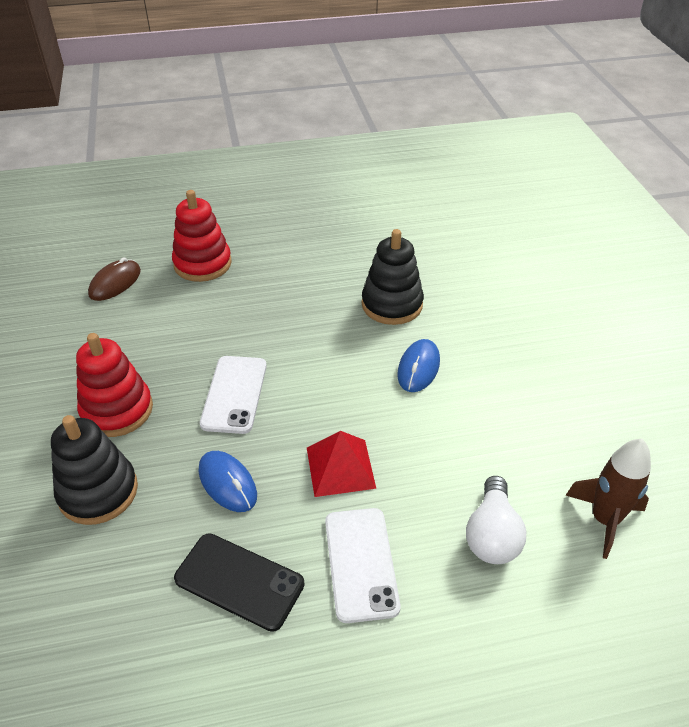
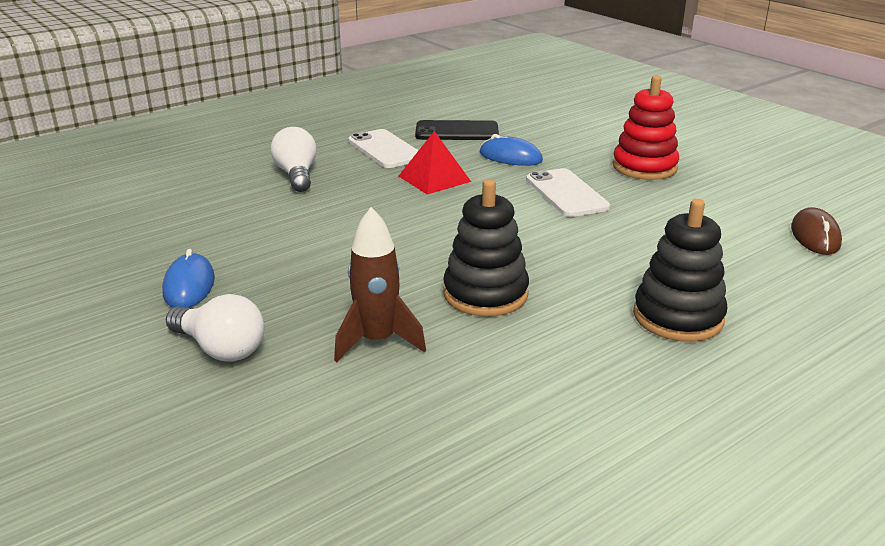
camera: 155 degrees right, 15 degrees down
(98, 492) = (591, 138): black stacking toy -> black stacking toy (678, 317)
(202, 264) = (762, 277): red stacking toy -> none
(418, 368) = (411, 246): blue mouse -> blue mouse (189, 285)
(582, 313) = (221, 349): none -> white light bulb
(604, 520) = (205, 197): brown rocket -> brown rocket (377, 341)

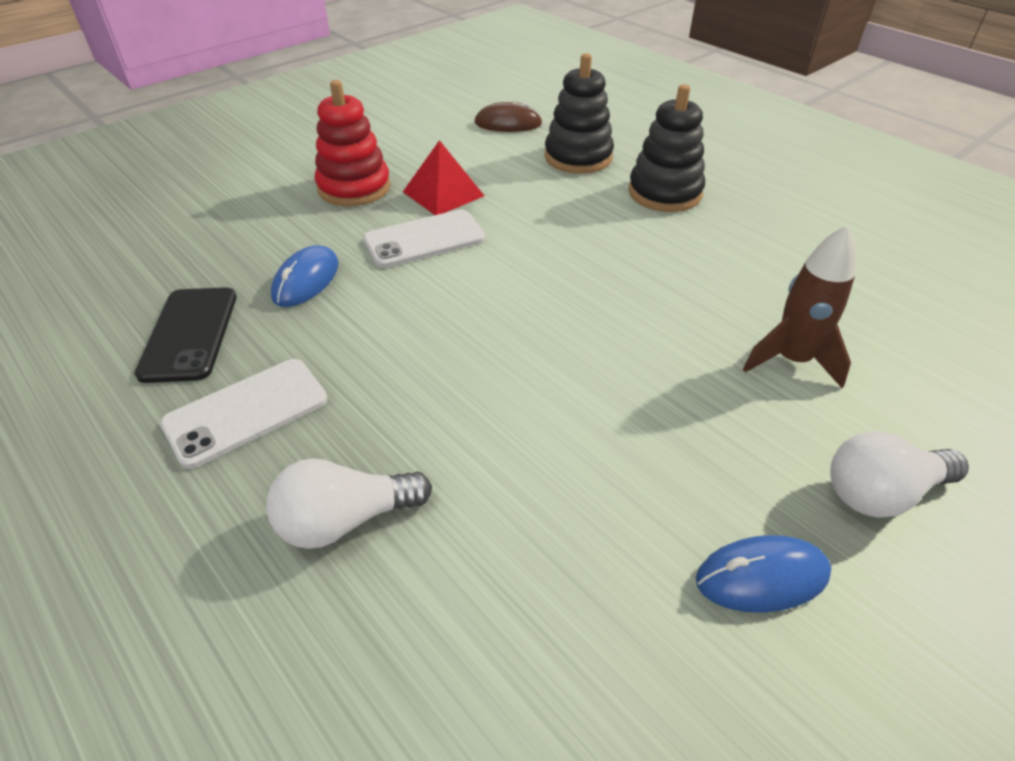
camera: 95 degrees left, 15 degrees up
(221, 349) = (881, 493): white light bulb -> white light bulb turned 135 degrees counterclockwise
(434, 178) = (374, 346): red pyramid -> red pyramid (443, 193)
(485, 294) = (669, 292): black stacking toy -> black stacking toy (578, 157)

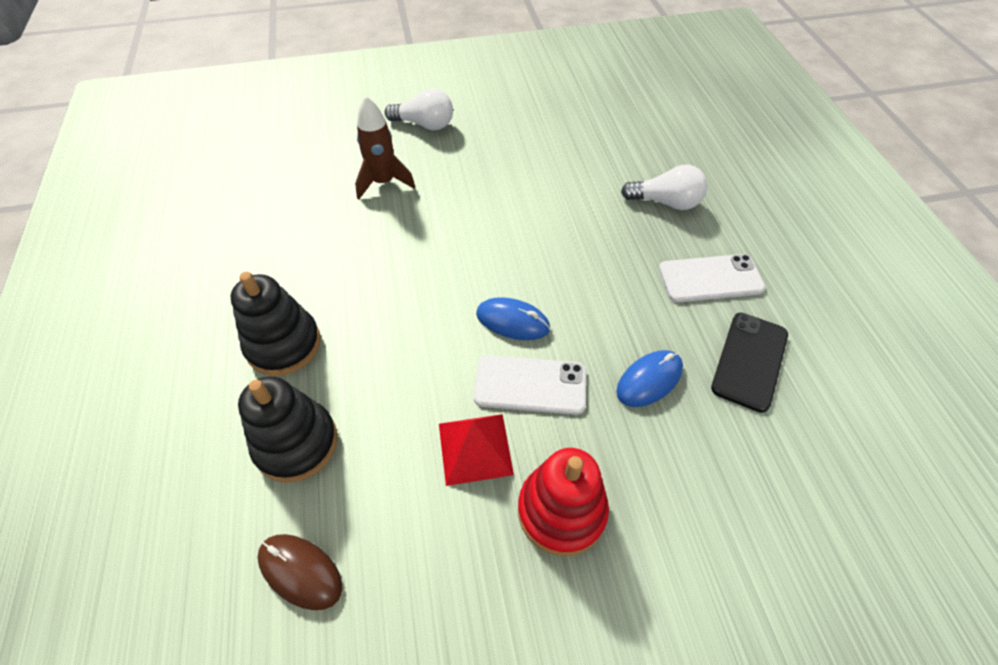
camera: 150 degrees left, 10 degrees up
(762, 577) = (504, 122): blue mouse -> blue mouse (512, 321)

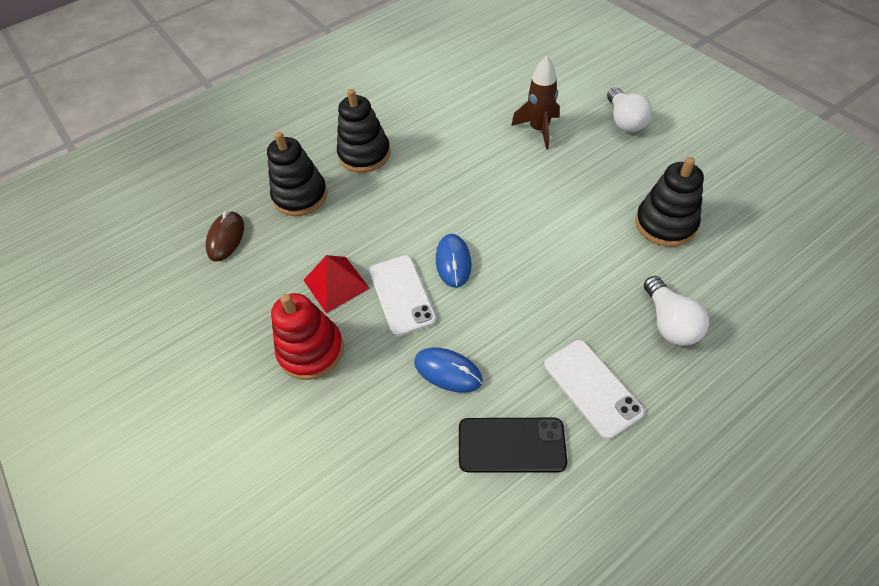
camera: 70 degrees right, 0 degrees up
(563, 157) = (665, 224): none -> black stacking toy

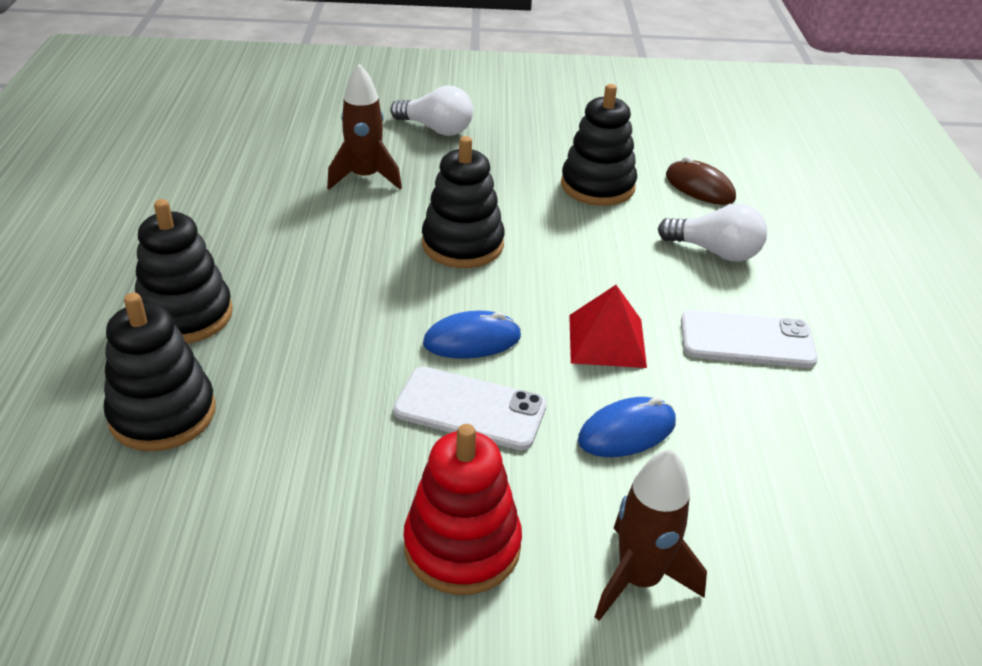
camera: 60 degrees left, 15 degrees down
(226, 238) = (118, 542): brown mouse -> brown mouse (699, 187)
(336, 284) = (376, 460): red pyramid -> red pyramid (606, 340)
(346, 436) = (638, 579): none -> brown rocket
(453, 262) = (472, 340): blue mouse -> blue mouse turned 45 degrees counterclockwise
(511, 445) = (770, 436): black phone -> none
(528, 205) = (462, 244): none -> black stacking toy

